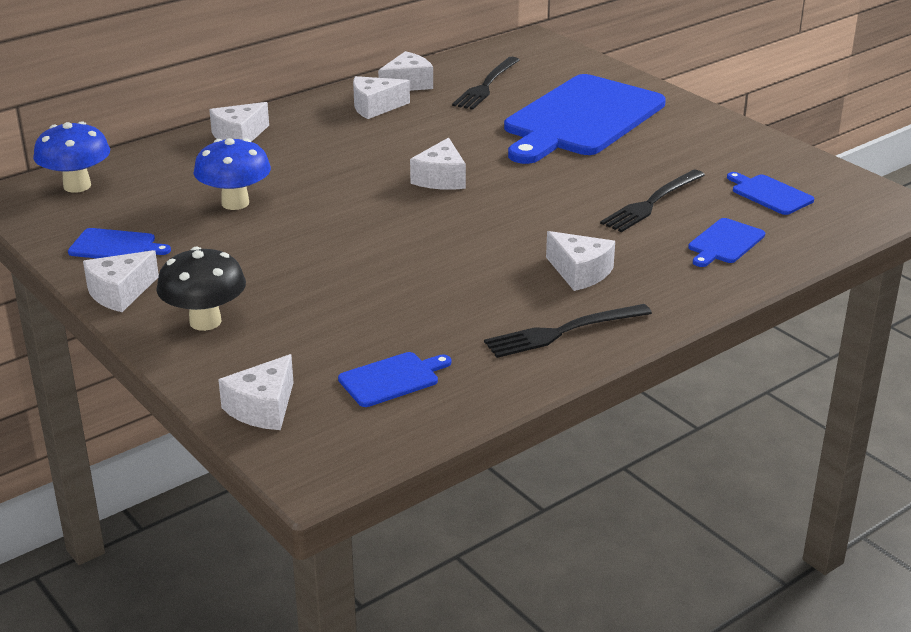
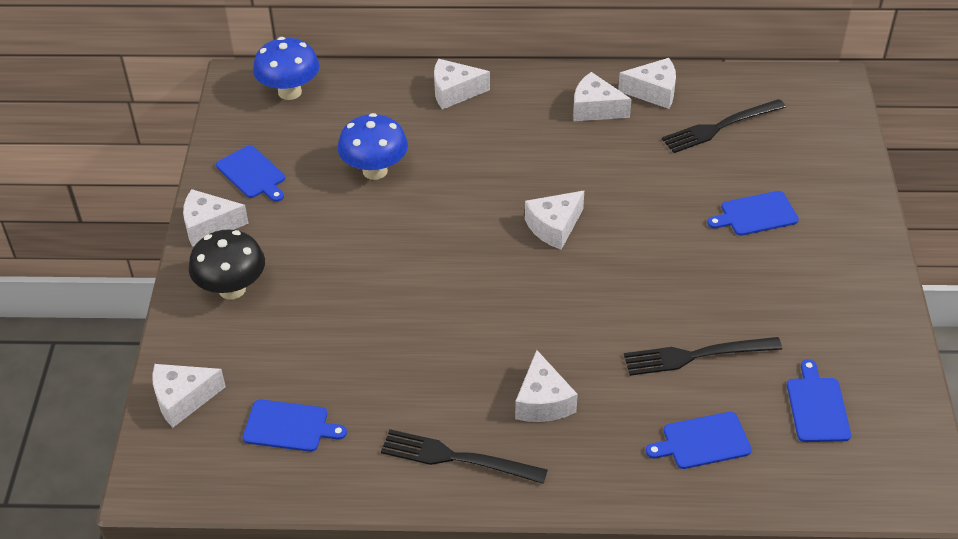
camera: 40 degrees right, 15 degrees up
(581, 119) = (756, 214): blue cutting board -> blue cutting board, size x0.41

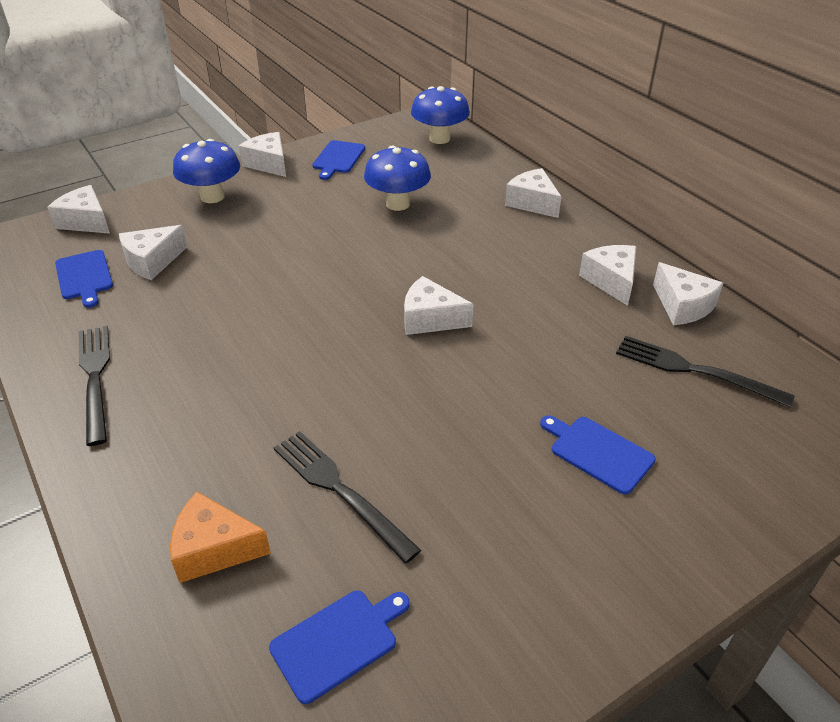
camera: 55 degrees right, 5 degrees down
(232, 289) = (212, 197): black mushroom -> blue mushroom
(543, 401) = (198, 403): white cheese -> white cheese (152, 261)
(702, 441) = (214, 549): blue cutting board -> orange cheese

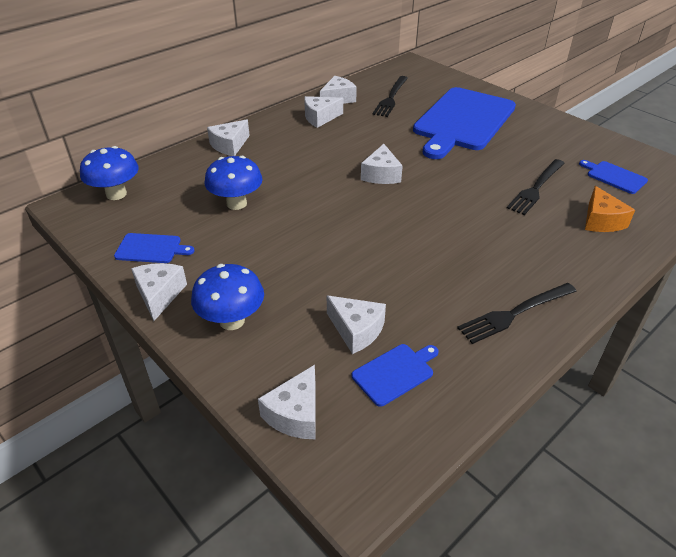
camera: 100 degrees left, 0 degrees up
(268, 164) = (159, 295): white cheese -> white cheese turned 135 degrees clockwise
(598, 452) = (462, 121): blue cutting board -> blue cutting board, size x2.45

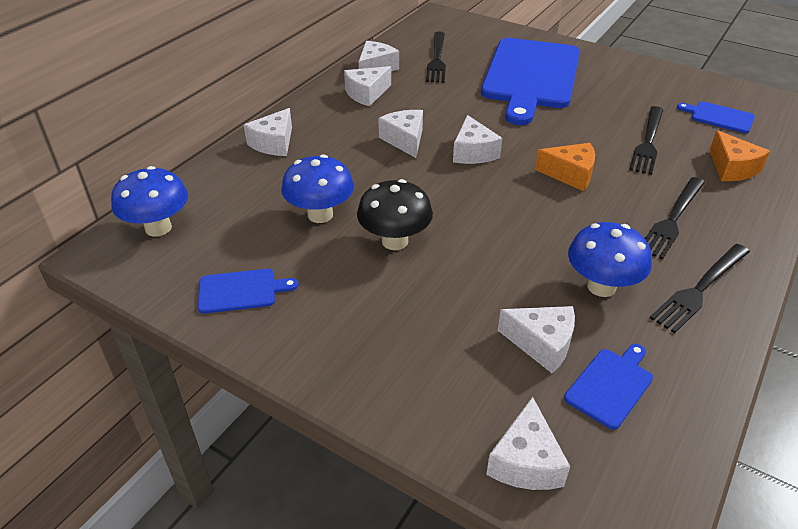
camera: 15 degrees left, 0 degrees up
(159, 295) = (283, 348): white cheese -> white cheese (405, 140)
(232, 320) = (390, 362): blue mushroom -> blue mushroom (601, 286)
(282, 232) = (395, 241): none -> black mushroom
(453, 204) = (570, 174): none -> orange cheese
(522, 254) = (672, 219): none -> black fork

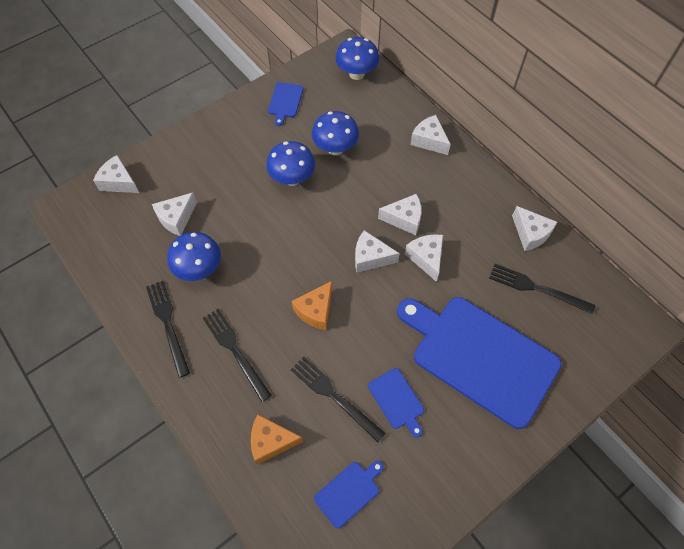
camera: 110 degrees right, 20 degrees up
(367, 94) = (485, 214): white cheese -> white cheese (426, 258)
(395, 241) = (292, 178): black mushroom -> blue mushroom
(611, 385) = (134, 236): blue cutting board -> blue cutting board (397, 400)

